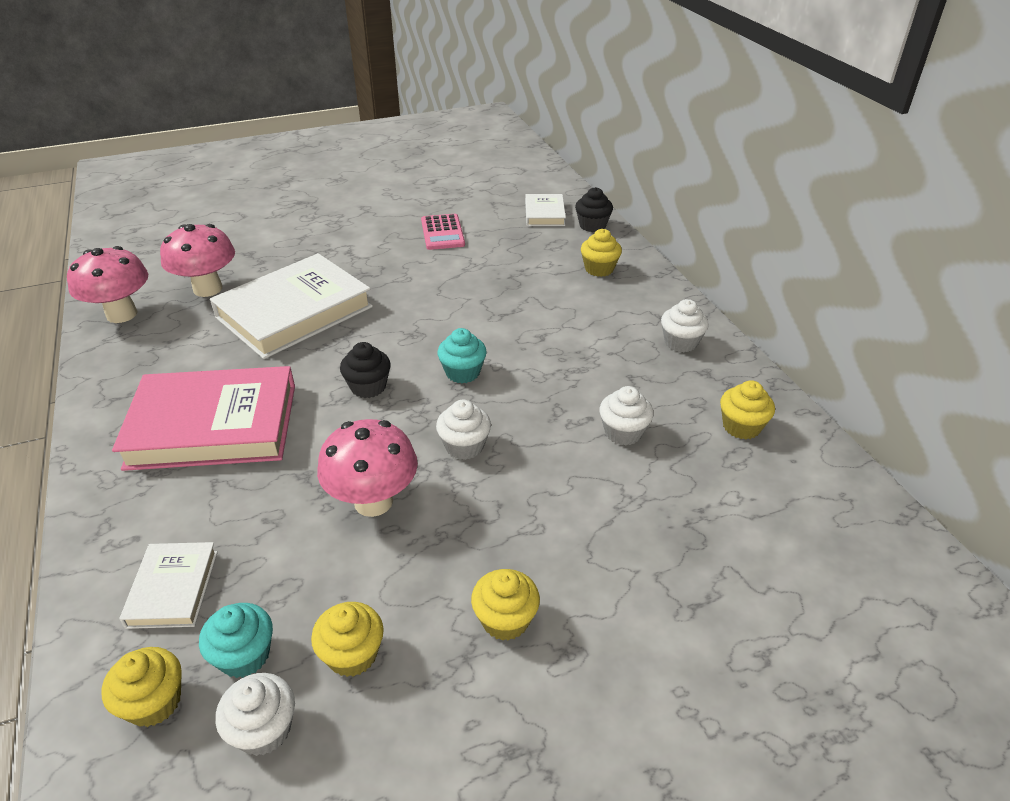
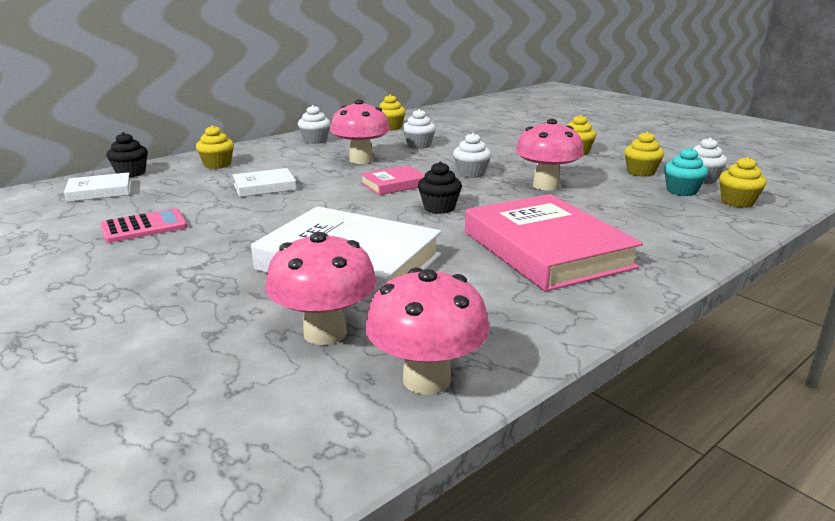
camera: 110 degrees left, 15 degrees down
(173, 588) = (683, 217): white book -> white book (264, 187)
(462, 372) = (394, 184): turquoise cupcake -> pink book
(571, 365) = (361, 160): none -> pink mushroom

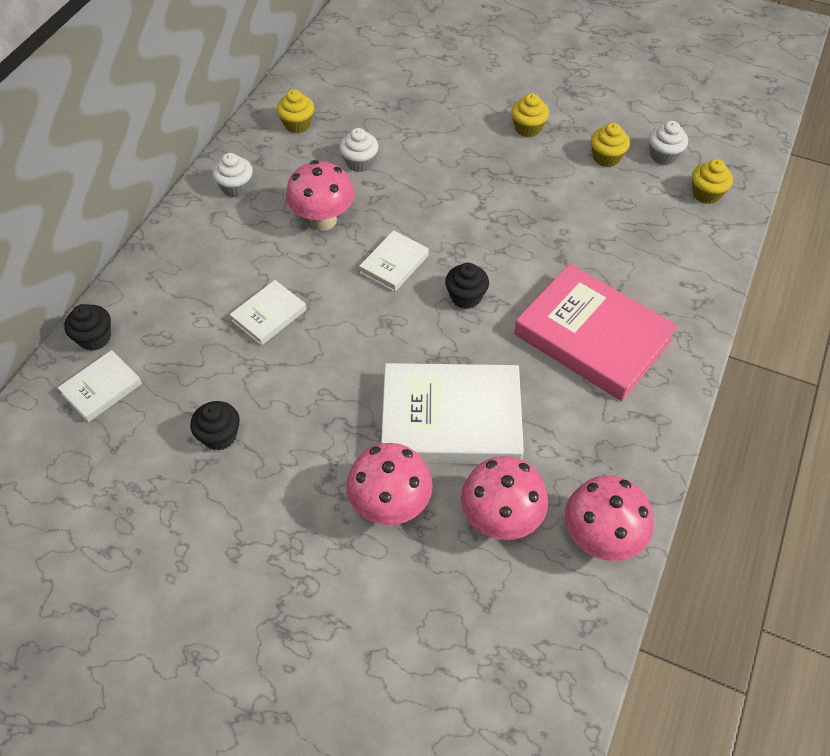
camera: 25 degrees left, 30 degrees up
(144, 227) = (219, 436): pink calculator -> black cupcake
(217, 165) = (175, 285): yellow cupcake -> none
(394, 184) = (394, 264): pink book -> white book
(471, 173) = (453, 214): white cupcake -> none
(546, 186) = (535, 217): pink mushroom -> pink mushroom (390, 505)
(681, 191) = (655, 187): turquoise cupcake -> none

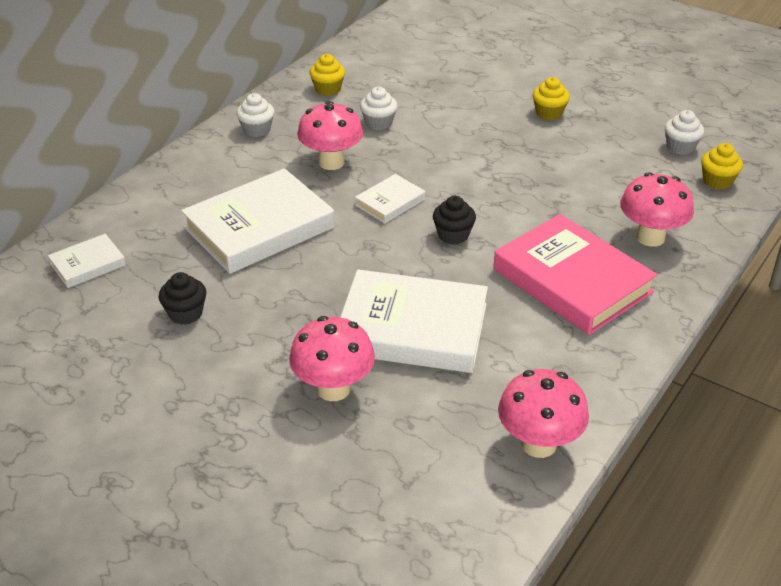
camera: 10 degrees right, 15 degrees down
(95, 338) = (93, 226): black cupcake -> none
(269, 315) = (259, 228): white book -> white book, size x2.06
(500, 519) = (440, 414): pink mushroom -> pink mushroom (650, 237)
(606, 158) = (622, 143): yellow cupcake -> none

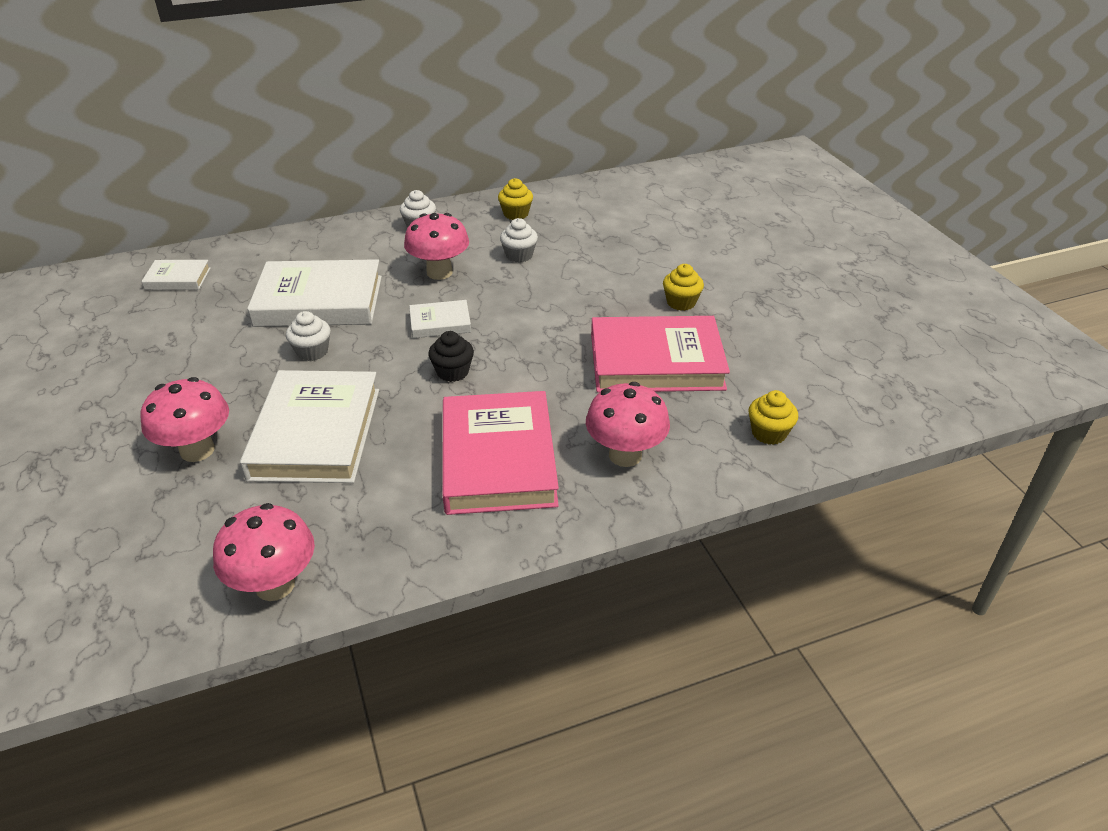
camera: 35 degrees right, 0 degrees up
(185, 313) = (185, 342): black cupcake -> none
(412, 329) = (315, 433): white book -> white book turned 45 degrees clockwise
(587, 164) = (656, 361): none -> pink book
(680, 147) = (773, 384): white cupcake -> white cupcake (312, 351)

